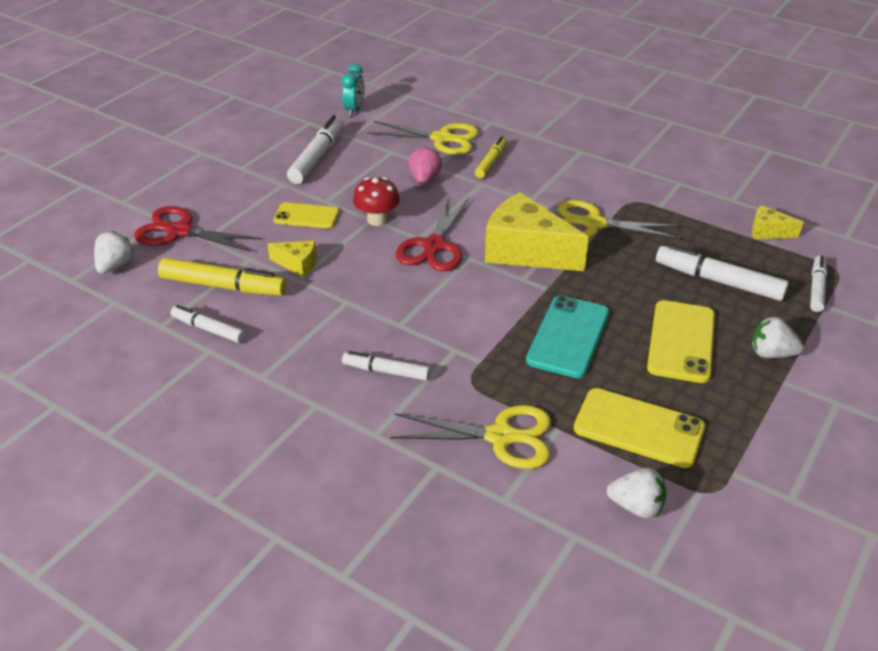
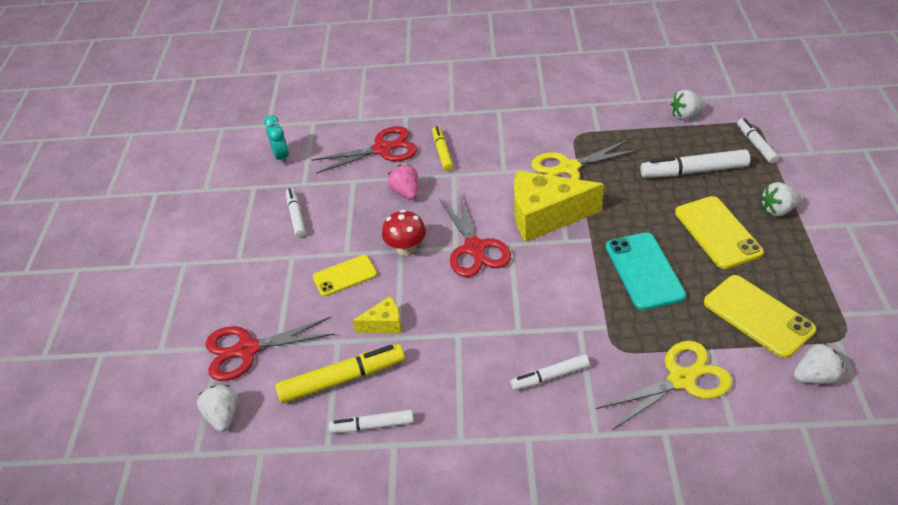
camera: 30 degrees left, 5 degrees up
(318, 157) = (296, 216): white marker -> white marker, size x0.62
(442, 139) = (382, 149): yellow scissors -> red scissors
(638, 428) = (758, 316): yellow phone -> yellow phone turned 60 degrees clockwise
(768, 232) = (686, 115): yellow cheese -> white strawberry

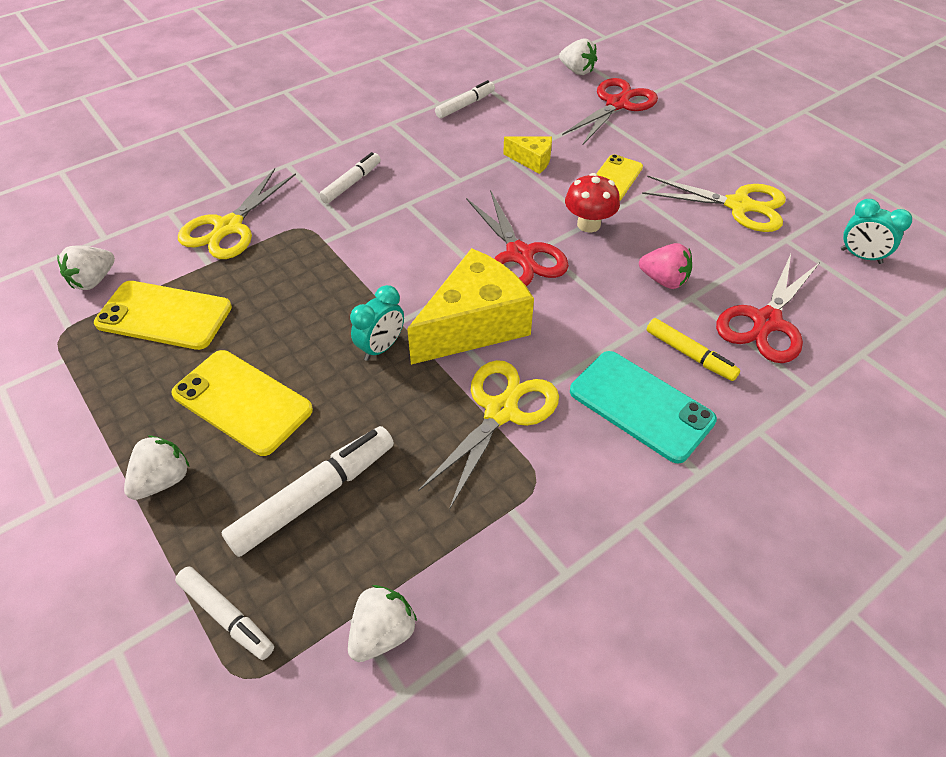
camera: 140 degrees right, 5 degrees up
(296, 216) = (738, 205): white marker -> yellow scissors
(342, 379) = (520, 118): yellow marker -> none
(384, 324) = (532, 161): yellow cheese -> yellow cheese turned 105 degrees counterclockwise
(474, 248) = (519, 255): red scissors -> red scissors turned 150 degrees counterclockwise
(613, 228) = (381, 347): none -> turquoise clock
(644, 271) = (314, 311): turquoise phone -> turquoise phone (641, 406)

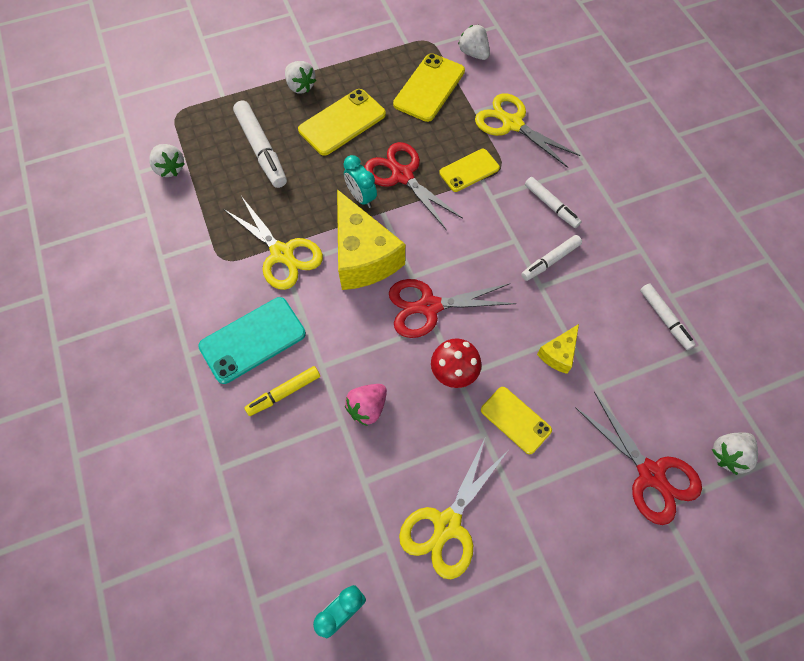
camera: 105 degrees right, 15 degrees up
(226, 616) = (209, 109): white marker -> white marker (550, 261)
(312, 253) = (469, 170): none -> yellow phone
(766, 322) = (295, 470): red scissors -> red scissors (402, 176)

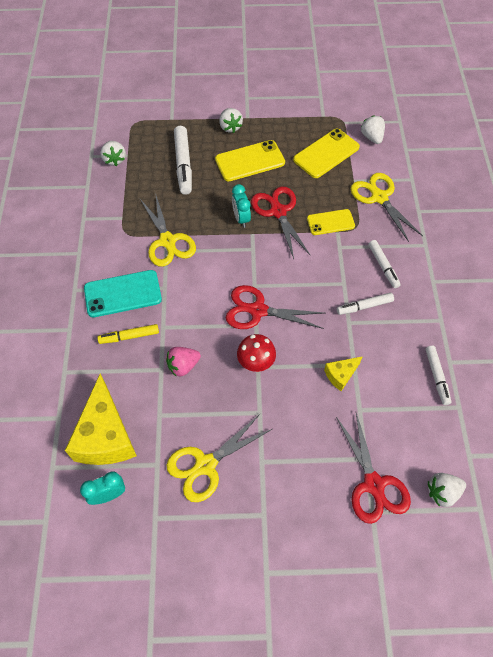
camera: 20 degrees right, 5 degrees down
(363, 256) = (224, 260): yellow cheese -> yellow cheese (105, 436)
(515, 420) = (287, 411): yellow phone -> none

